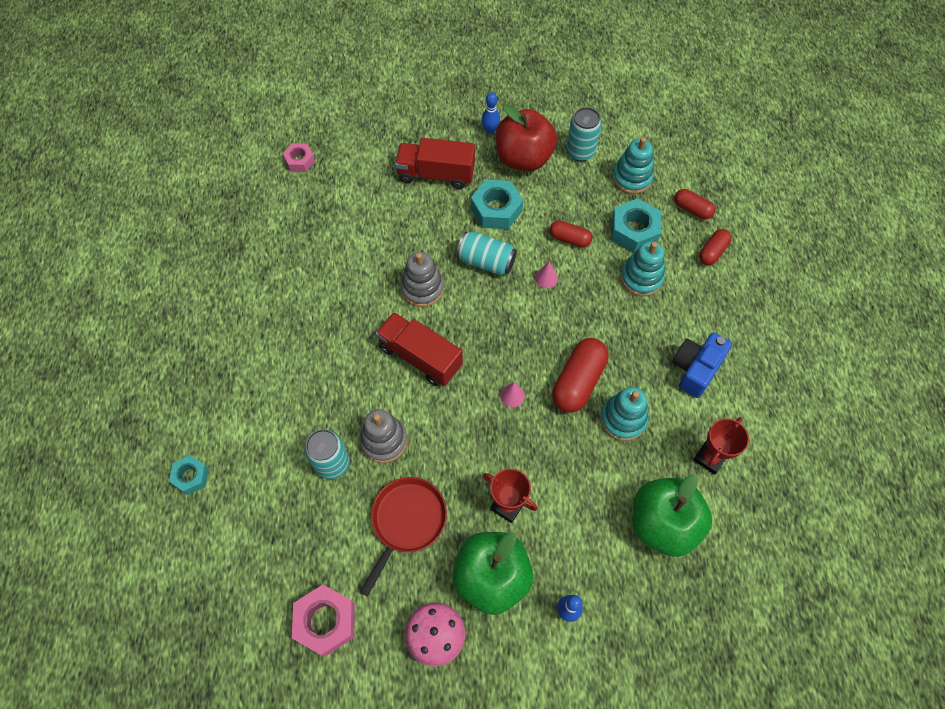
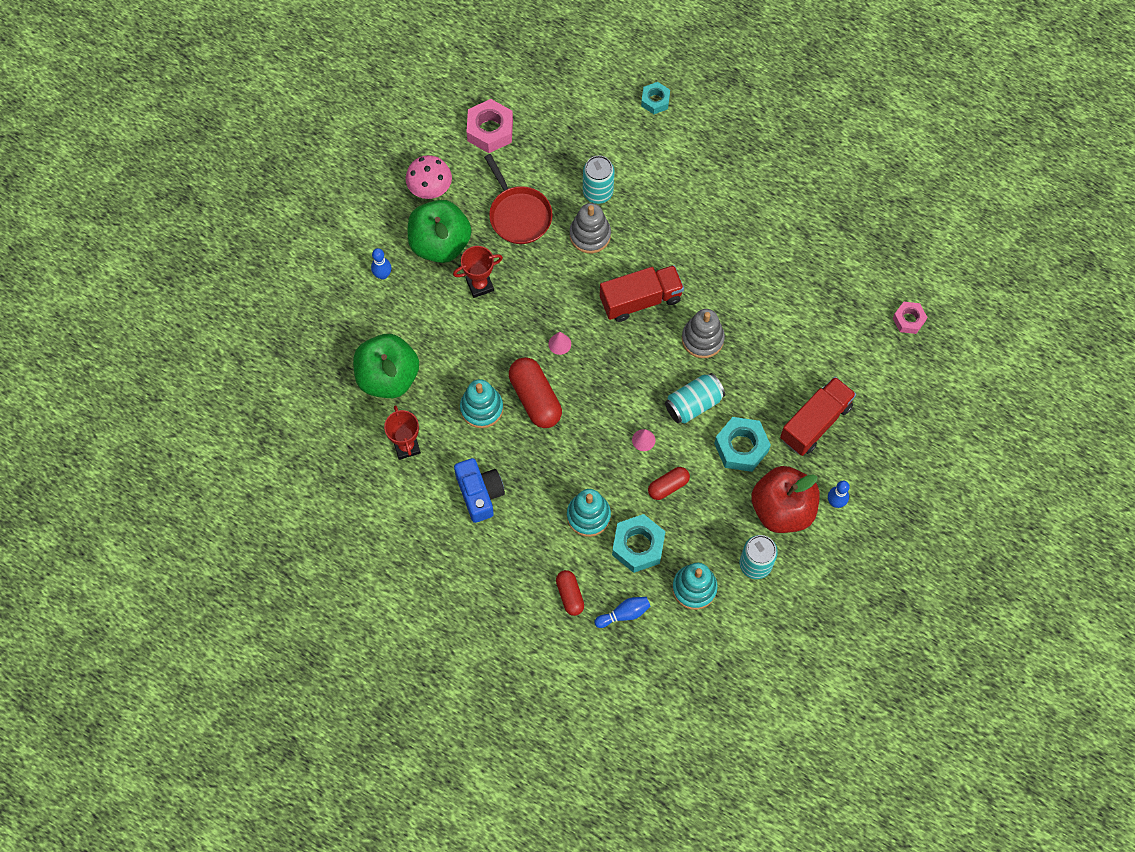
camera: 125 degrees right, 5 degrees up
(692, 209) = (624, 614): red capsule -> blue bowling pin

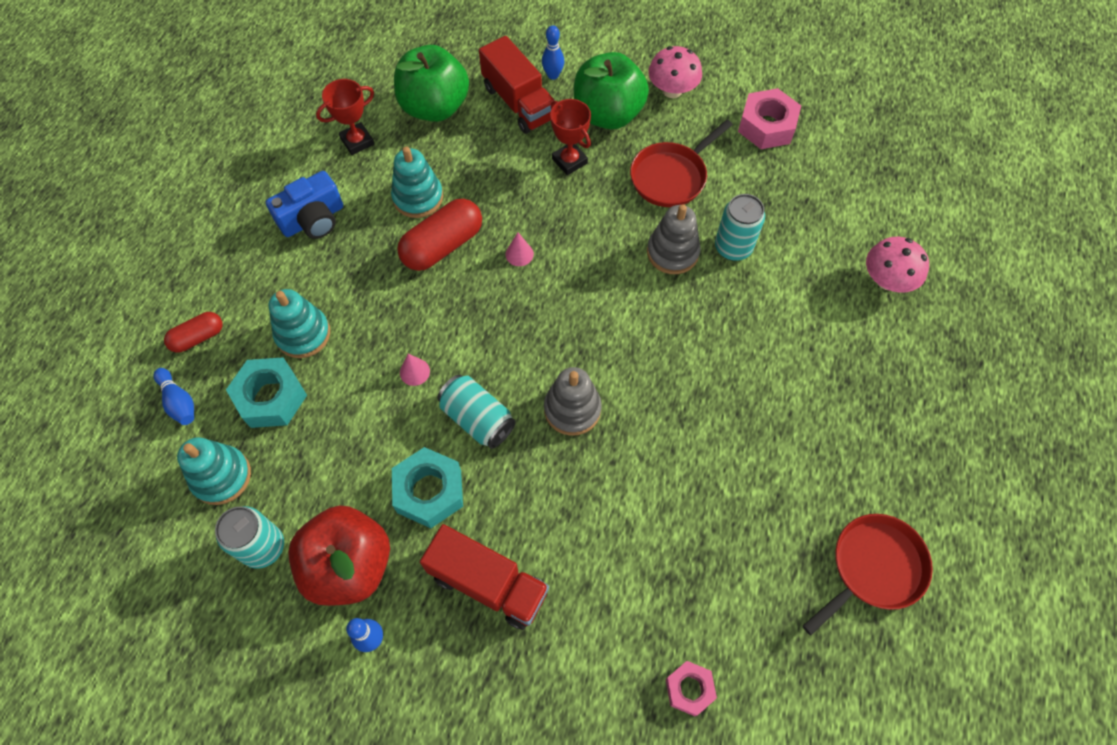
camera: 75 degrees right, 5 degrees down
(640, 300) = (604, 326): red truck -> red truck (519, 103)
(655, 101) = (887, 280): turquoise nut -> pink mushroom
(668, 486) = (357, 414): red capsule -> none
(859, 190) = (873, 568): none -> red pan

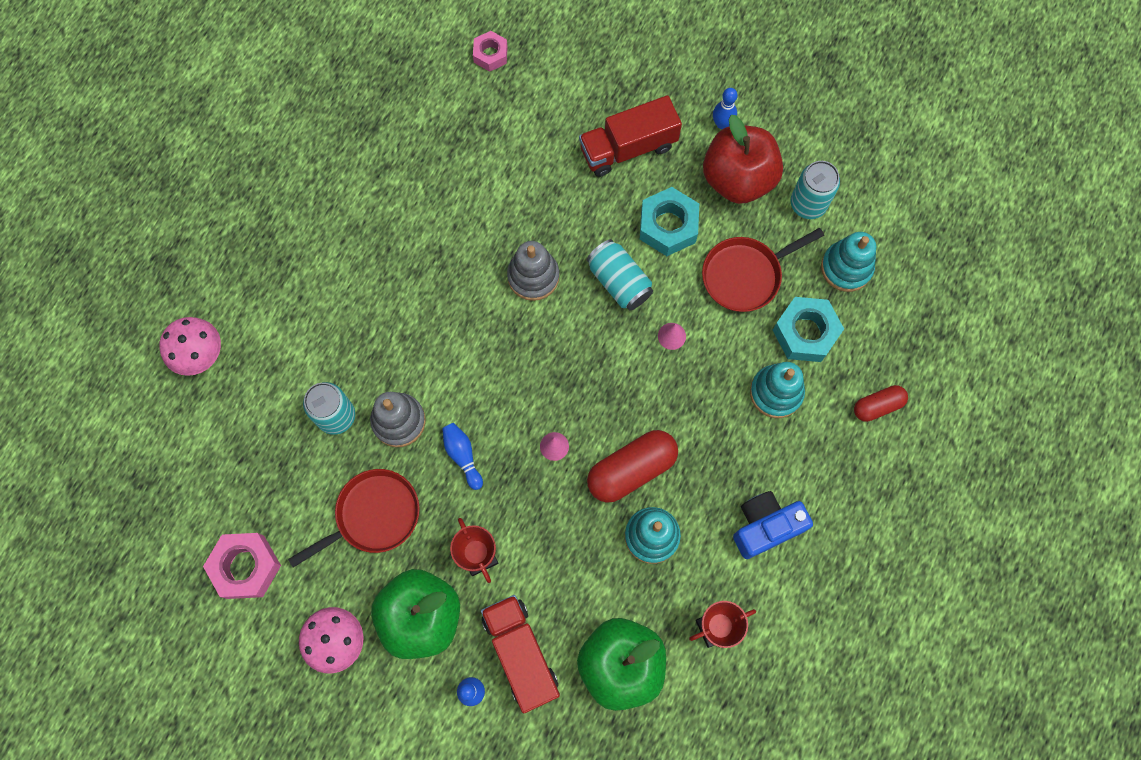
camera: 170 degrees left, 10 degrees up
(179, 402) = (889, 343): blue bowling pin -> blue bowling pin (463, 456)
(488, 583) = (628, 148): red truck -> red truck turned 60 degrees counterclockwise
(873, 568) = (323, 110): red pan -> red pan (745, 275)

